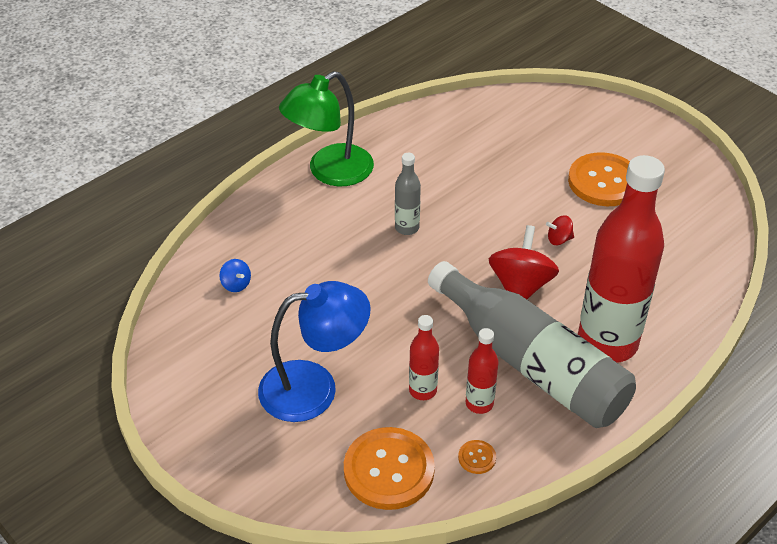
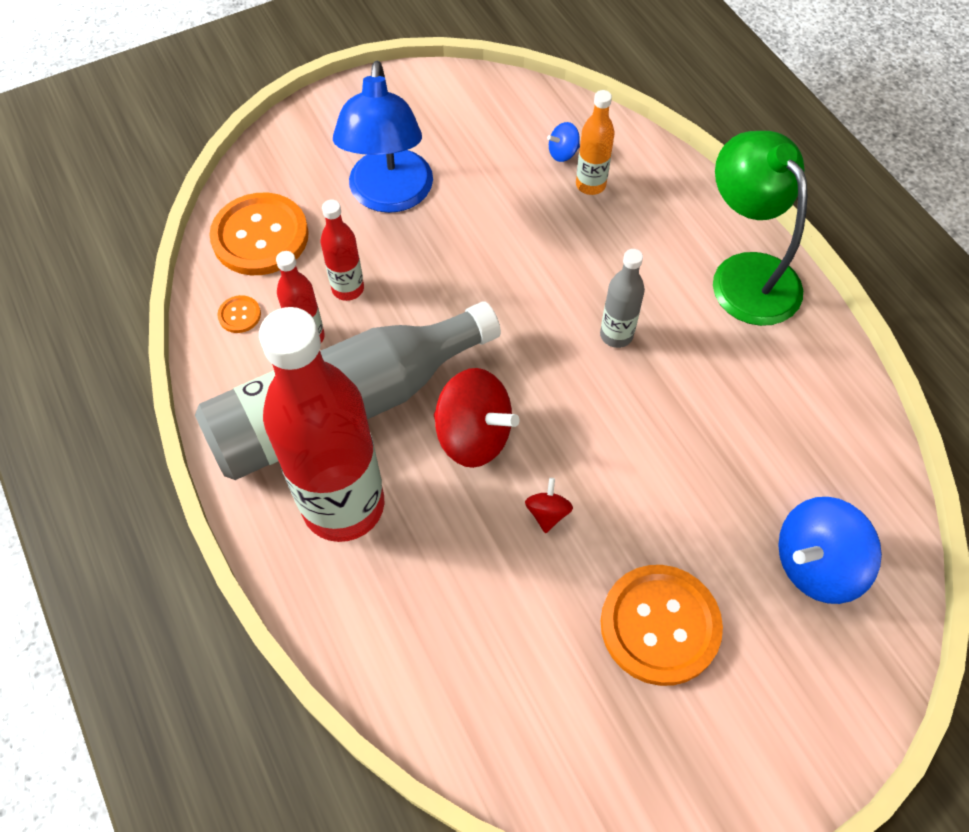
camera: 105 degrees right, 15 degrees up
(267, 262) = (590, 185): none -> orange bottle
(533, 126) = (816, 564): none -> blue spinning top

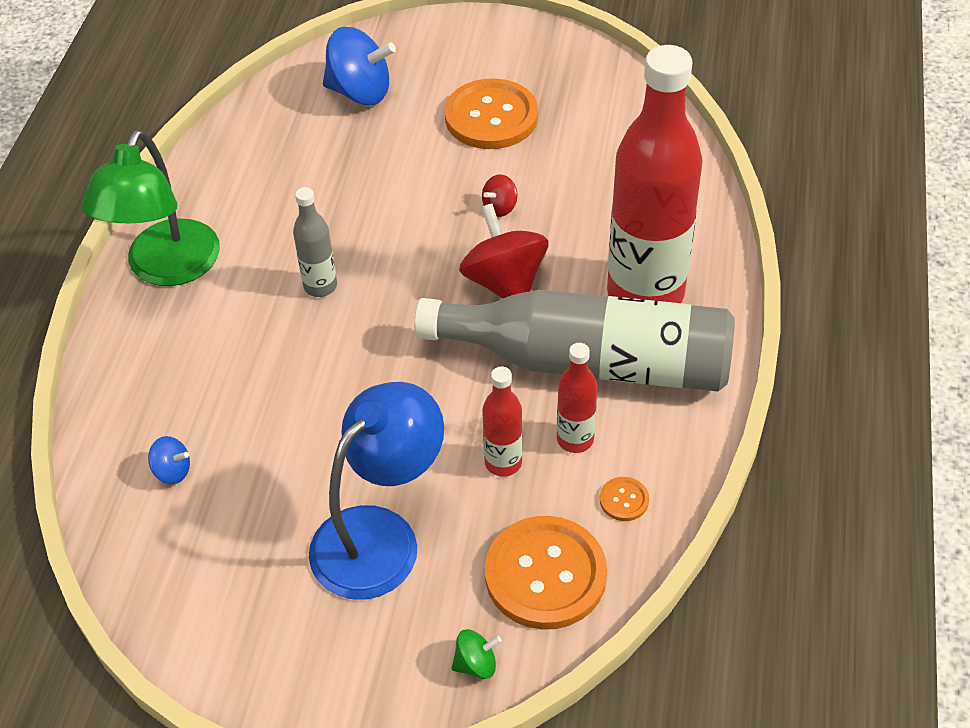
camera: 140 degrees left, 10 degrees down
(266, 165) = (476, 664): none -> green spinning top
(590, 185) = (187, 422): orange bottle -> none

